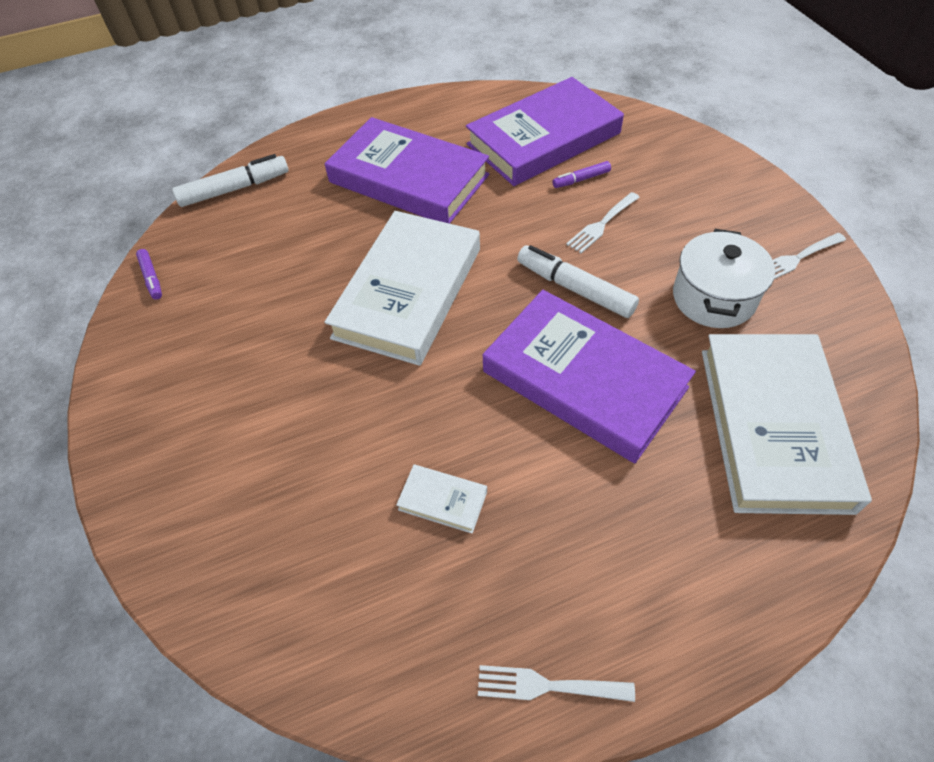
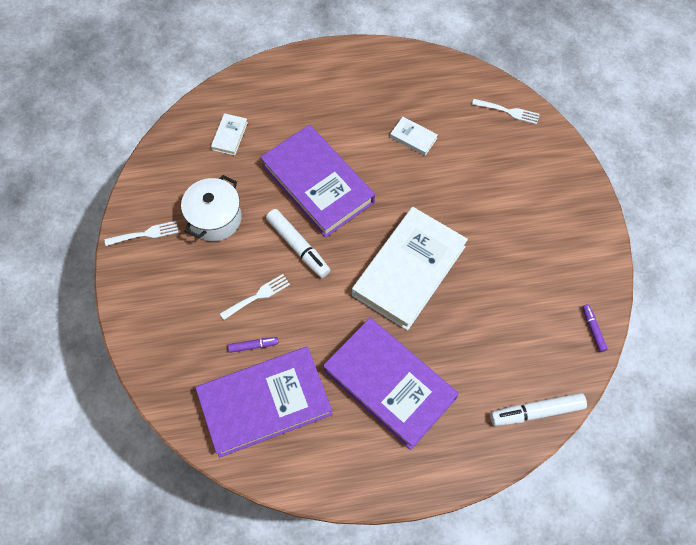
camera: 170 degrees left, 10 degrees up
(547, 686) = (385, 59): white fork -> white fork (508, 111)
(773, 426) = (229, 136): white book -> white book, size x0.40

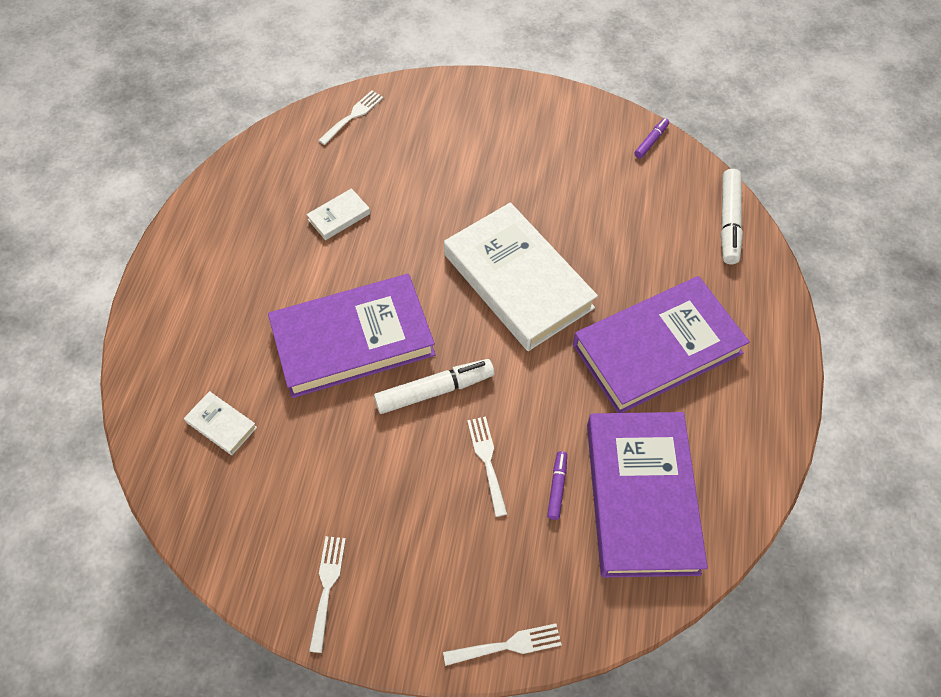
camera: 70 degrees left, 5 degrees down
(138, 347) = (508, 645): none -> white fork
(215, 218) = (345, 482): white pot -> none
(593, 329) = (651, 141): purple marker -> purple marker turned 120 degrees clockwise

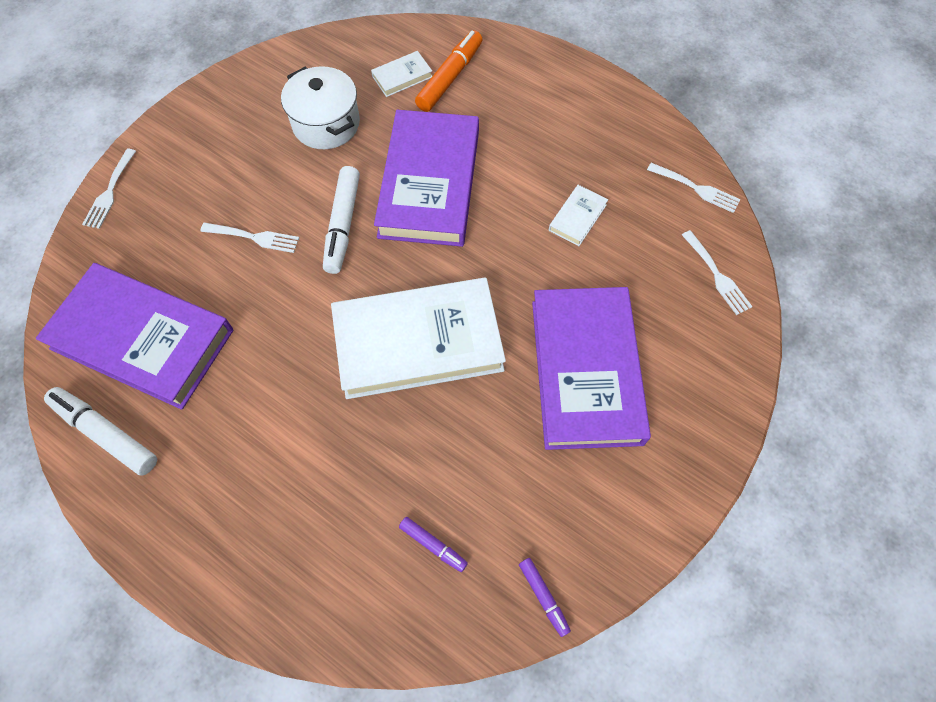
camera: 115 degrees right, 5 degrees up
(207, 379) = (449, 78): none -> orange marker
(318, 468) = (326, 124): none -> white pot
(327, 587) = (232, 102): white fork -> white fork (696, 188)
(339, 217) = (577, 217): white book -> white book turned 45 degrees clockwise
(557, 487) = (196, 278): purple marker -> purple marker (433, 545)
(657, 349) = (266, 435): purple book -> purple book (586, 371)
(729, 221) = (374, 620): white marker -> white marker (106, 434)

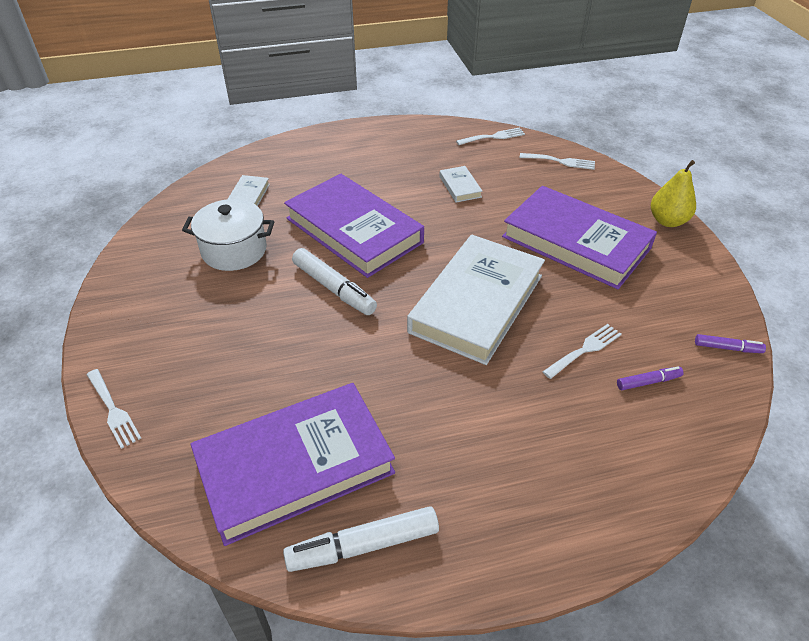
camera: 50 degrees left, 20 degrees down
(254, 237) = (283, 341): white fork -> white fork (584, 349)
(449, 78) = (281, 178): orange marker -> none
(710, 438) = (667, 221): none -> yellow pear

